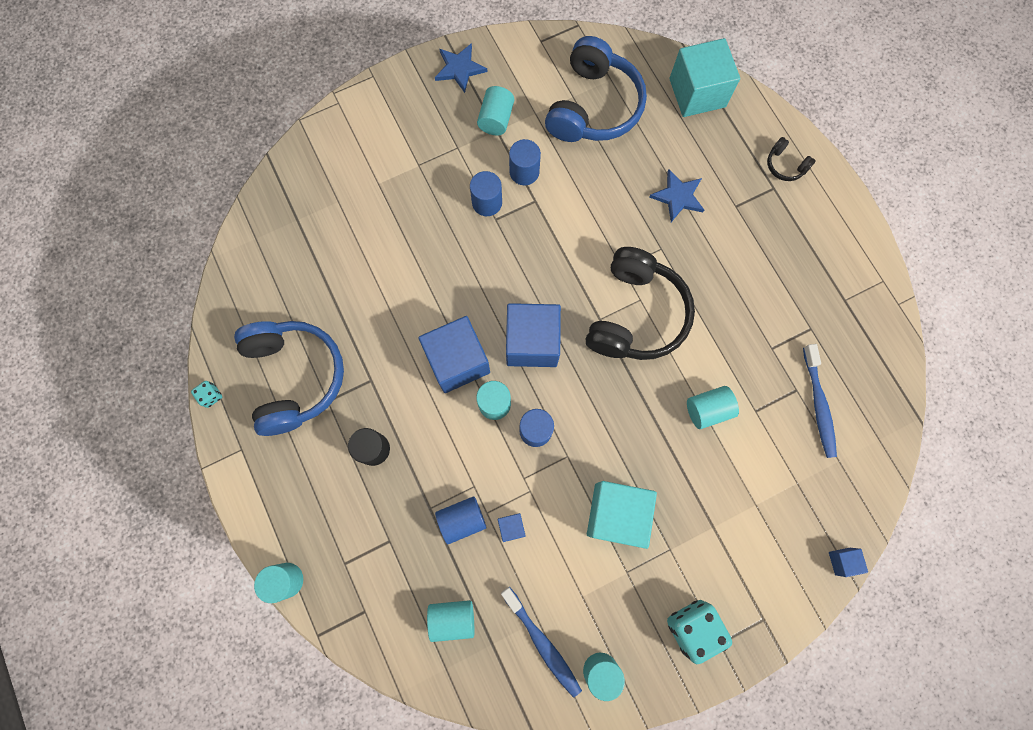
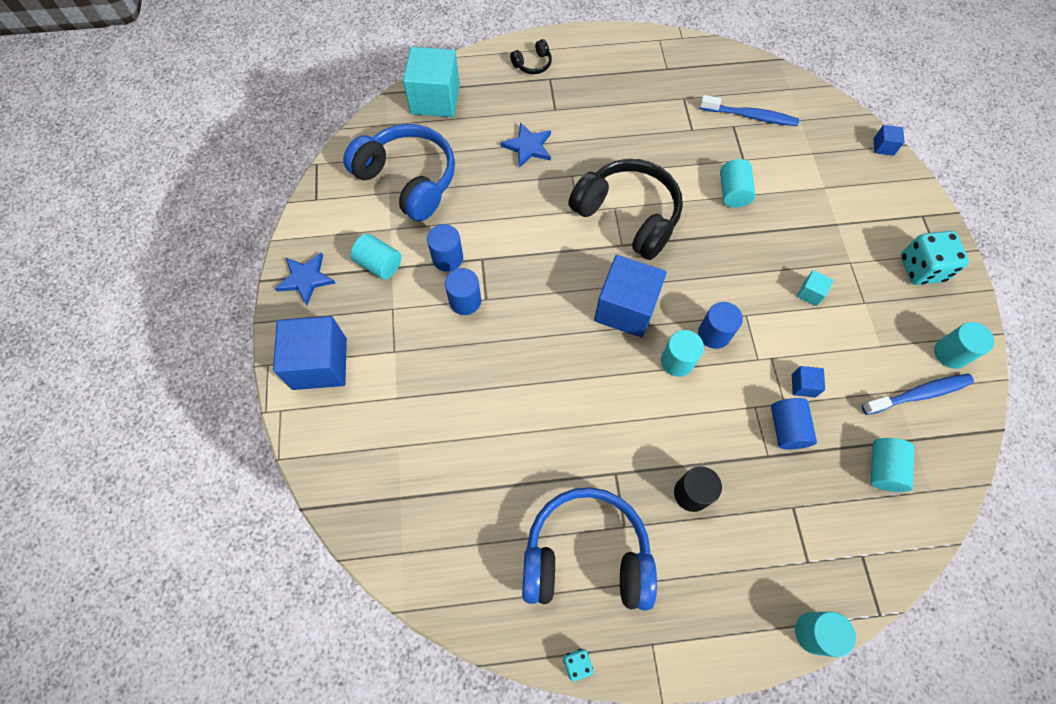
camera: 70 degrees left, 10 degrees down
(457, 361) = (622, 381): blue cube -> blue cube (320, 363)
(616, 514) = (810, 293): turquoise cube -> turquoise cube, size x0.43

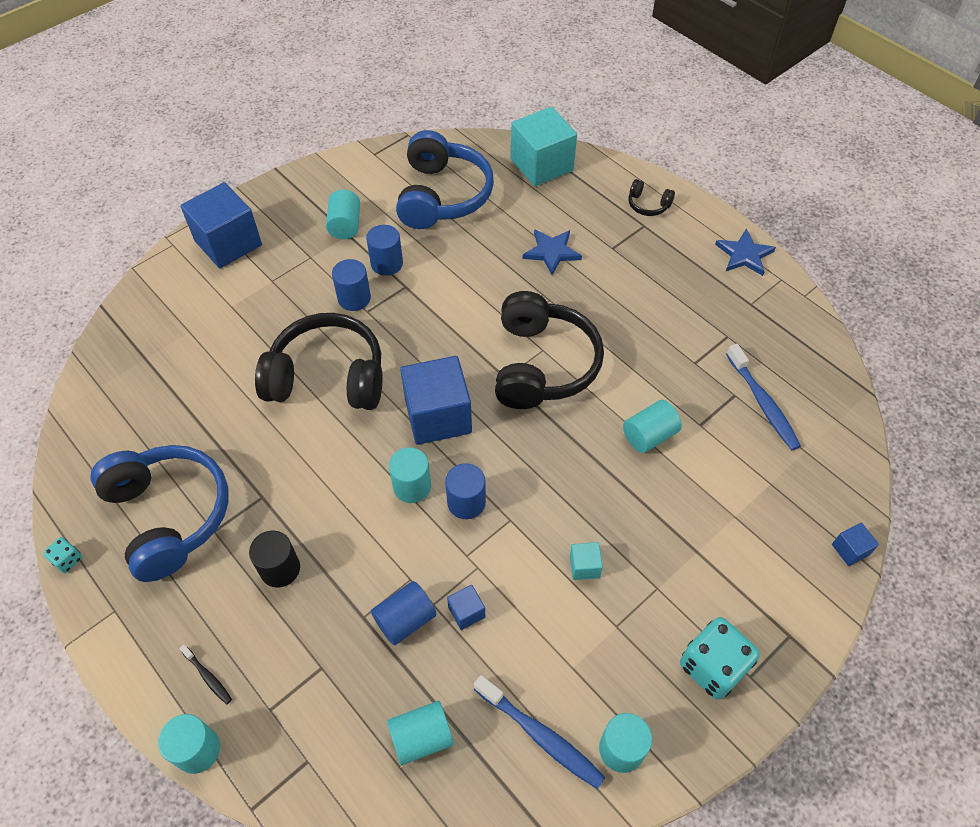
camera: 55 degrees right, 10 degrees down
(306, 279) = (296, 191): blue star -> blue star (744, 255)
(532, 363) = (327, 377): none -> black headphones
(756, 595) = (208, 677): none -> black toothbrush

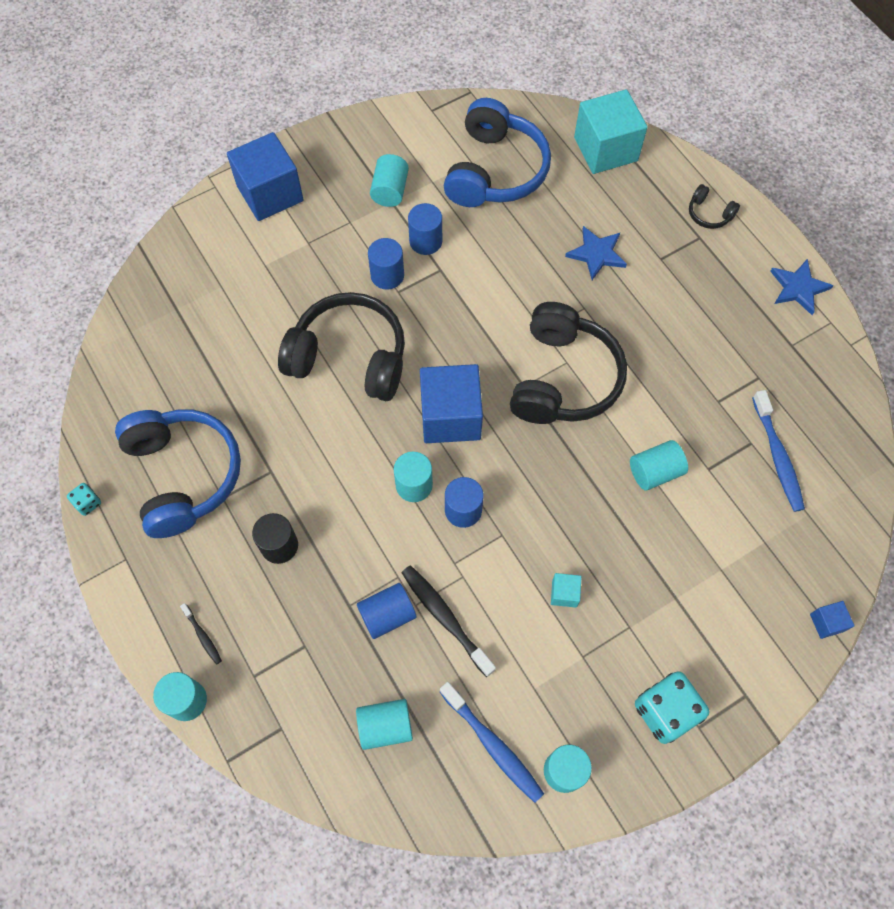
camera: 10 degrees right, 10 degrees up
(466, 612) = (445, 618): blue cube -> black toothbrush

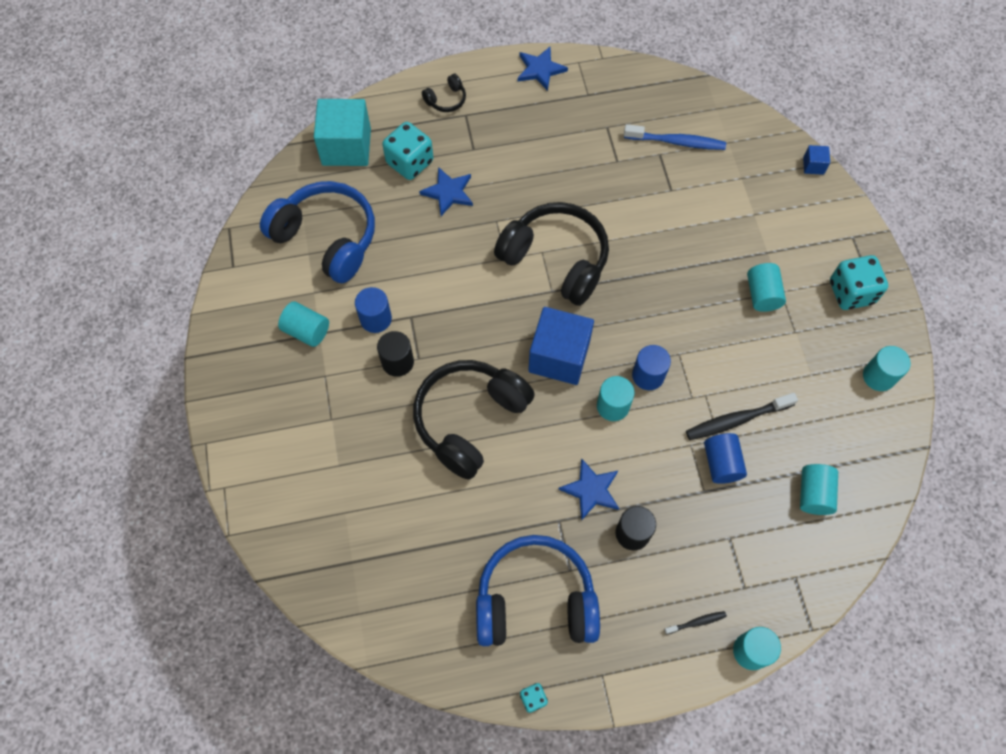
camera: 70 degrees left, 0 degrees up
(270, 193) = (258, 437): blue cube -> none
(313, 492) = (591, 490): none -> blue star
(387, 275) = (397, 362): blue cylinder -> black cylinder
(493, 745) = (848, 419): blue toothbrush -> none
(564, 593) = (741, 326): turquoise cube -> none
(615, 208) = (410, 162): none -> turquoise dice
(655, 472) = (661, 226): turquoise cylinder -> turquoise cylinder (762, 294)

